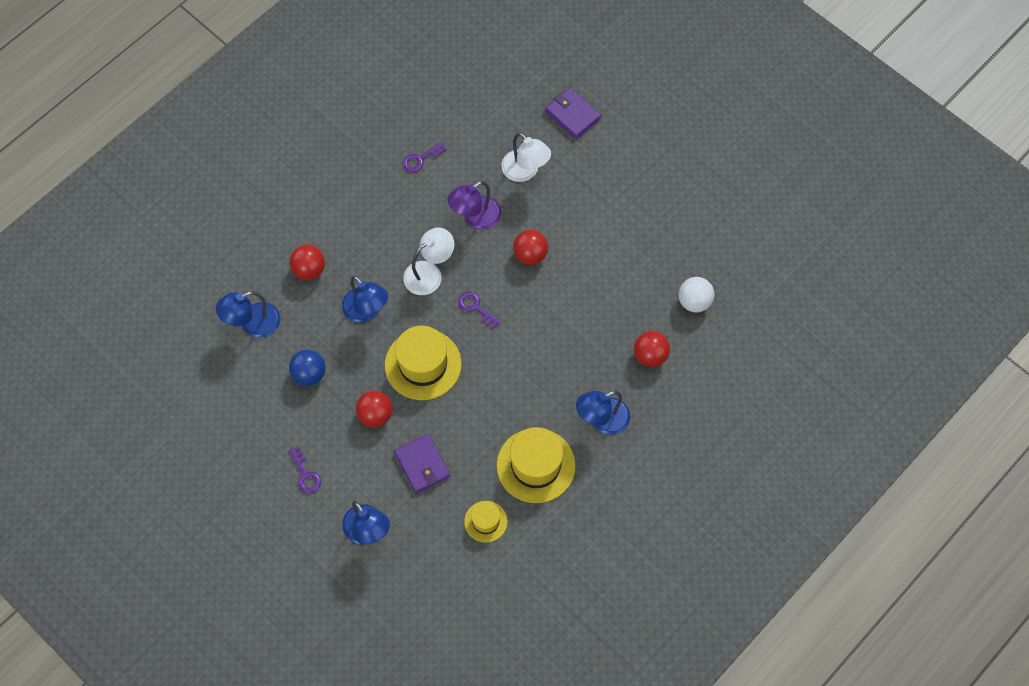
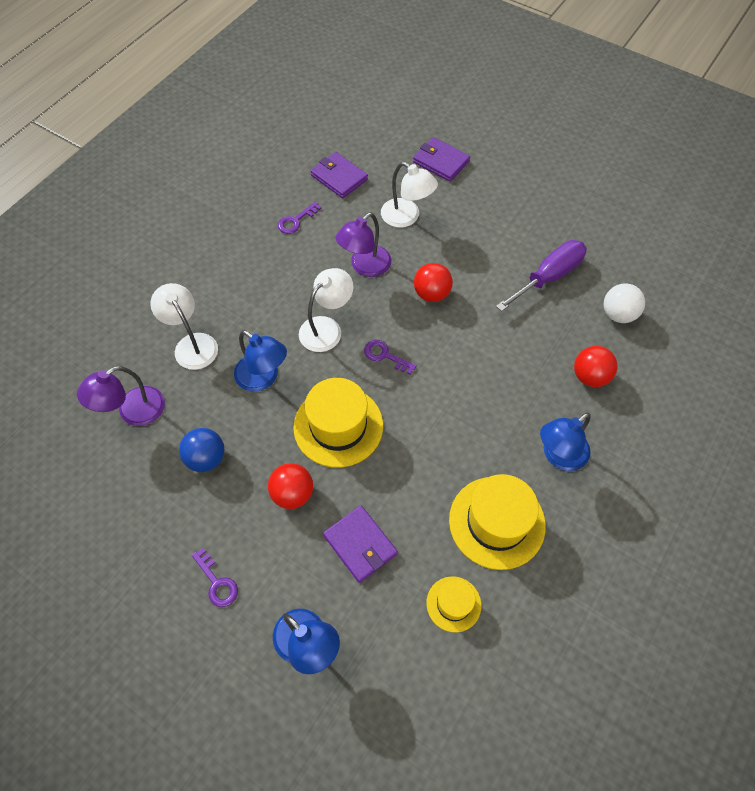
camera: 10 degrees left, 5 degrees down
(253, 324) = (133, 412): blue lamp -> purple lamp
(309, 270) = (192, 344): red ball -> white lamp
(469, 117) = (339, 177): none -> purple wallet
(642, 255) = (548, 277): none -> purple screwdriver

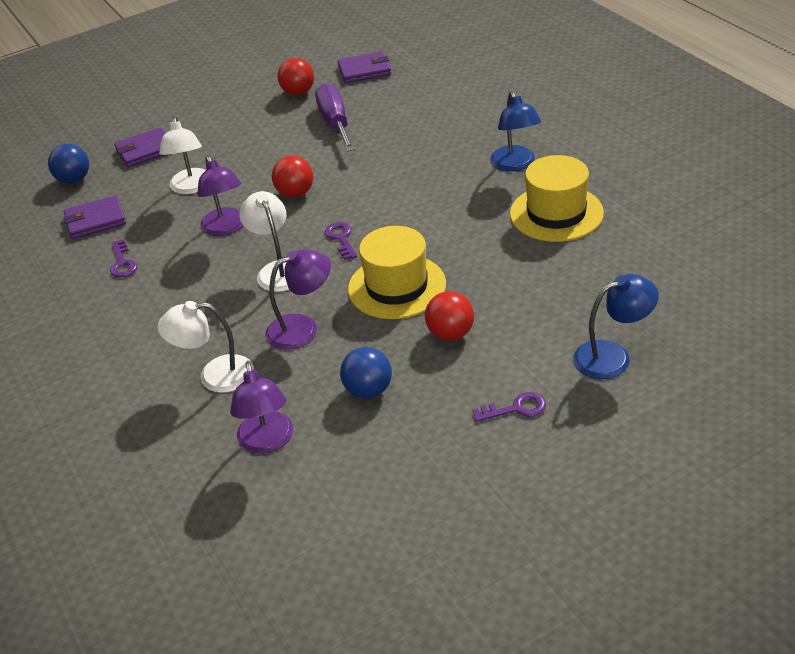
camera: 60 degrees left, 20 degrees down
(263, 378) = (302, 328): blue lamp -> purple lamp
(360, 545) = (531, 300): purple wallet -> purple wallet (364, 70)
(382, 137) = (74, 180): none -> blue ball
(385, 356) = (341, 238): purple key -> purple key turned 105 degrees clockwise
(406, 217) = (191, 187): white lamp -> white lamp turned 105 degrees clockwise
(453, 604) = (618, 256): yellow hat -> none
(590, 376) = (452, 128): red ball -> red ball (298, 92)
(618, 314) = (403, 98): white ball -> none

